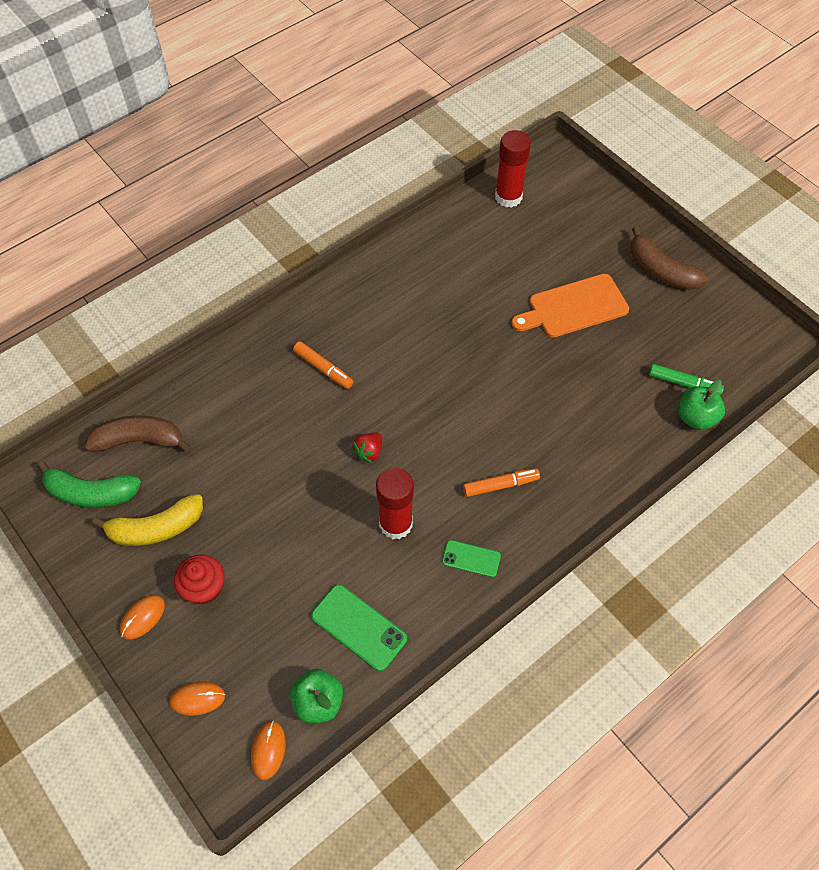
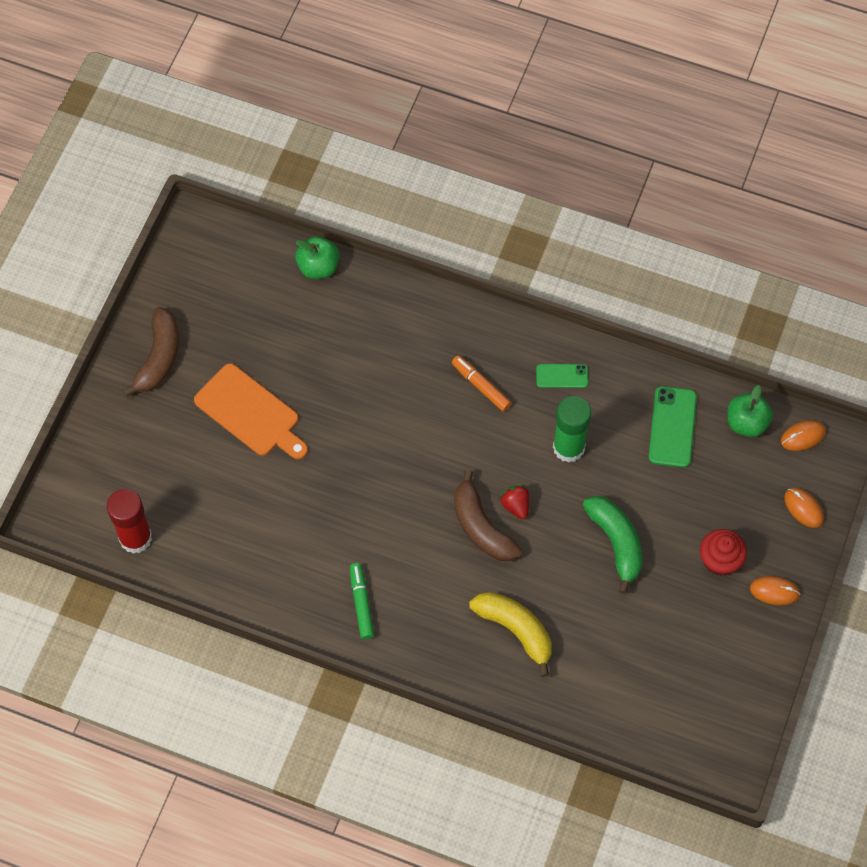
camera: 120 degrees left, 5 degrees up
(91, 493) = (703, 712): green banana -> green banana (616, 543)
(139, 440) = (629, 708): brown banana -> brown banana (481, 527)
(156, 528) = (697, 634): yellow banana -> yellow banana (515, 630)
(323, 369) = (454, 594): orange marker -> none
(369, 452) = (516, 505): red strawberry -> red strawberry turned 120 degrees counterclockwise
(395, 524) = (568, 447): red glue stick -> green glue stick
(471, 558) = (562, 376): green phone -> green phone turned 75 degrees counterclockwise
(684, 383) = (286, 289): green marker -> green marker (361, 603)

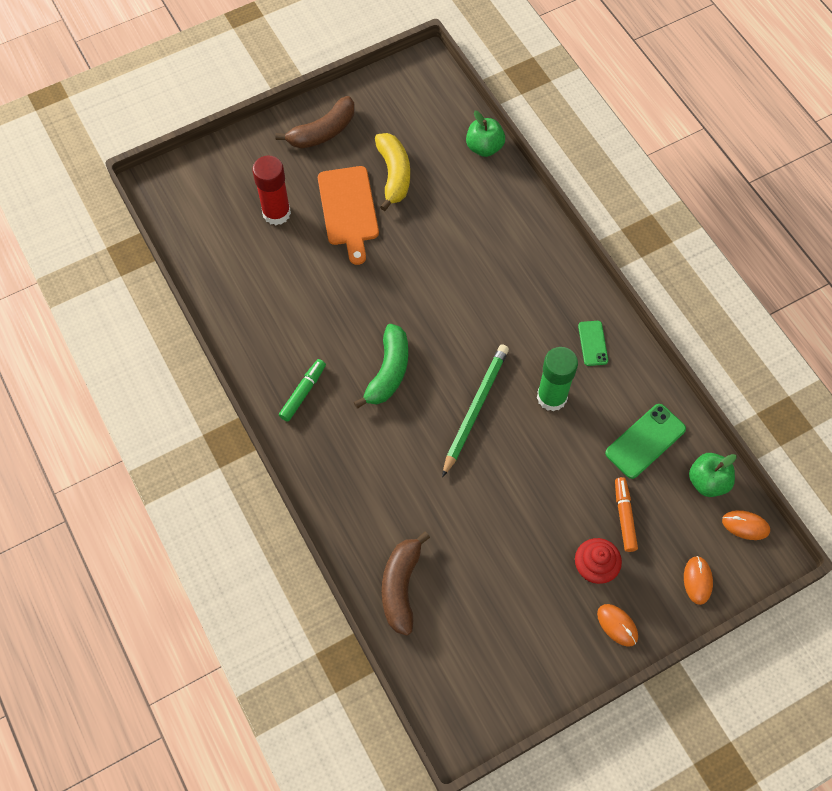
camera: 40 degrees right, 0 degrees up
(135, 538) = (198, 235): red glue stick -> red glue stick (276, 213)
(481, 386) = (526, 307): orange marker -> orange marker (624, 516)
(481, 527) = (436, 405): brown banana -> brown banana (401, 587)
(515, 630) = (393, 497): yellow banana -> yellow banana (394, 175)
(516, 505) = (475, 409): red strawberry -> green pencil
(562, 376) = (592, 343): green phone -> green phone turned 45 degrees clockwise
(616, 543) = (525, 492): green banana -> green banana (388, 372)

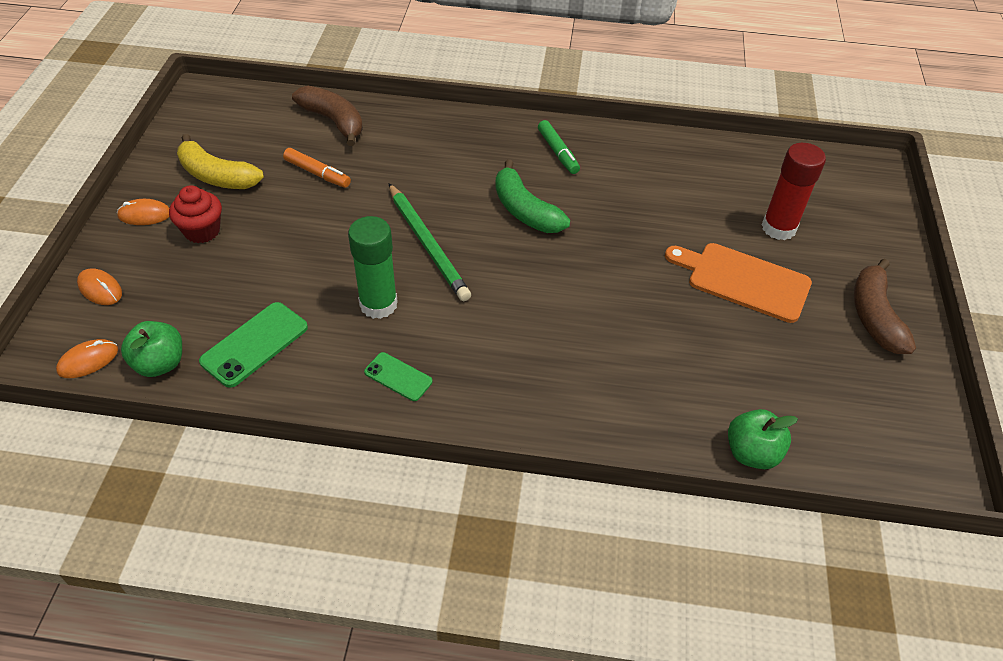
camera: 125 degrees right, 15 degrees down
(394, 175) = (767, 342): yellow banana -> yellow banana (217, 176)
(624, 516) = (213, 279): orange marker -> orange marker (317, 173)
(645, 441) = (254, 344): green phone -> green phone turned 45 degrees clockwise

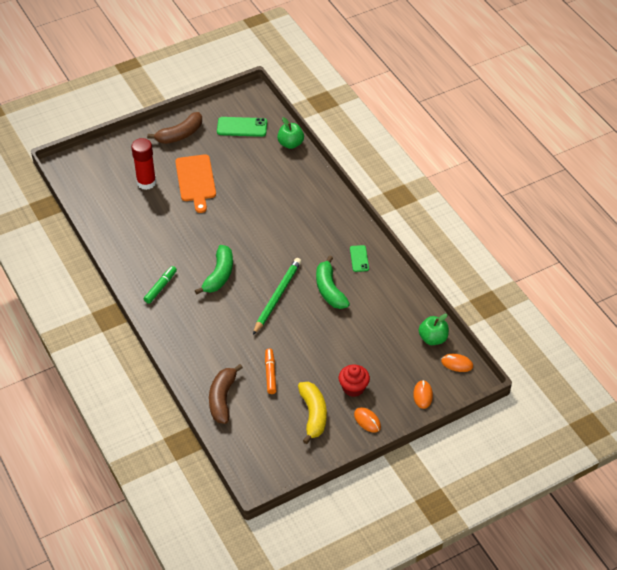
camera: 125 degrees left, 0 degrees up
(254, 344) = (392, 315): green phone -> green phone (242, 127)
(378, 304) = (329, 290): green glue stick -> green banana

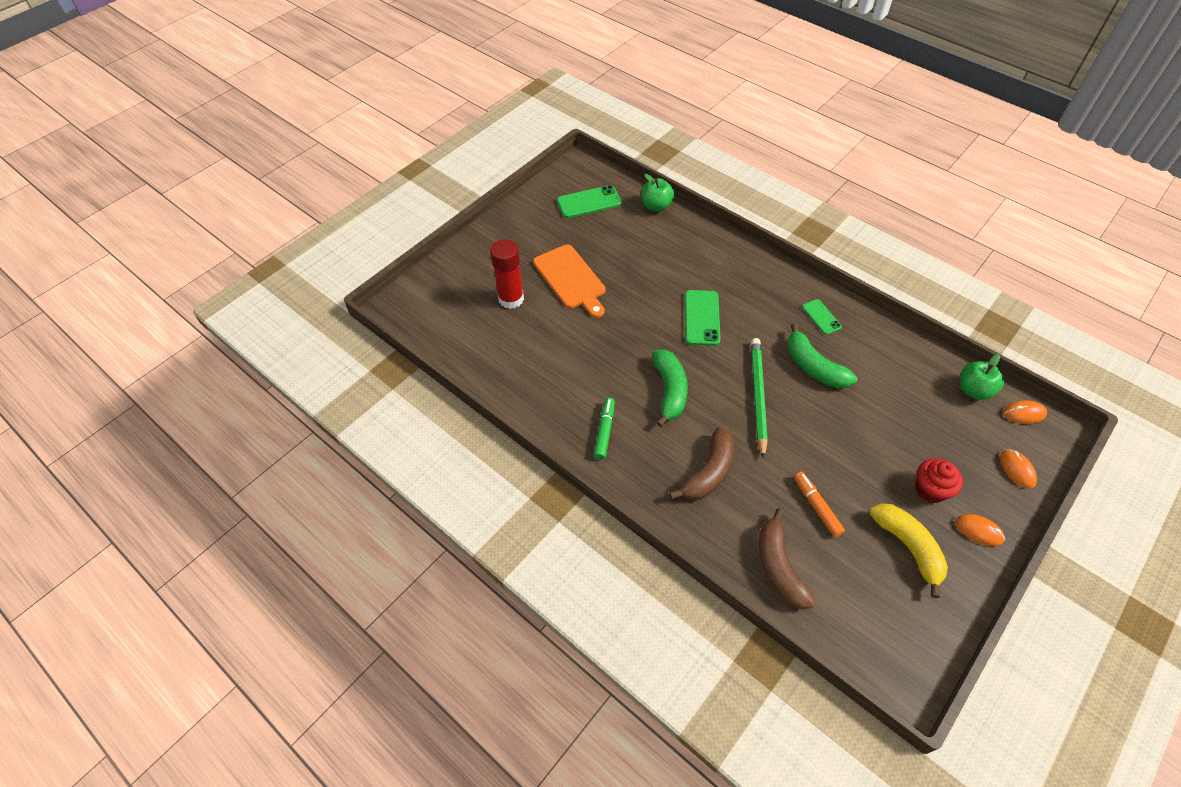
camera: 20 degrees left, 5 degrees up
(180, 134) = (521, 230): brown banana -> brown banana (709, 472)
(272, 234) = (701, 318): none -> green phone

